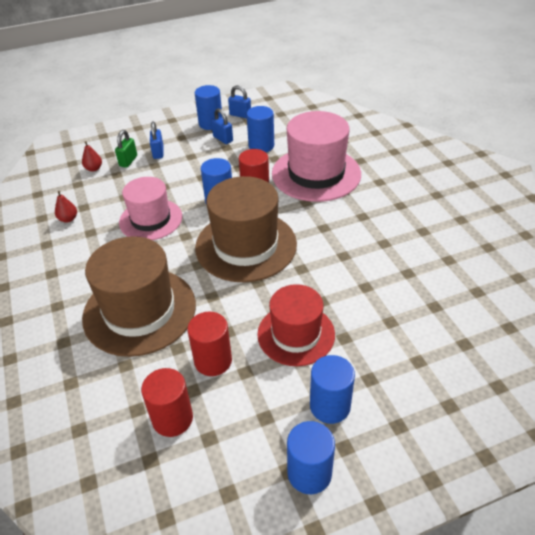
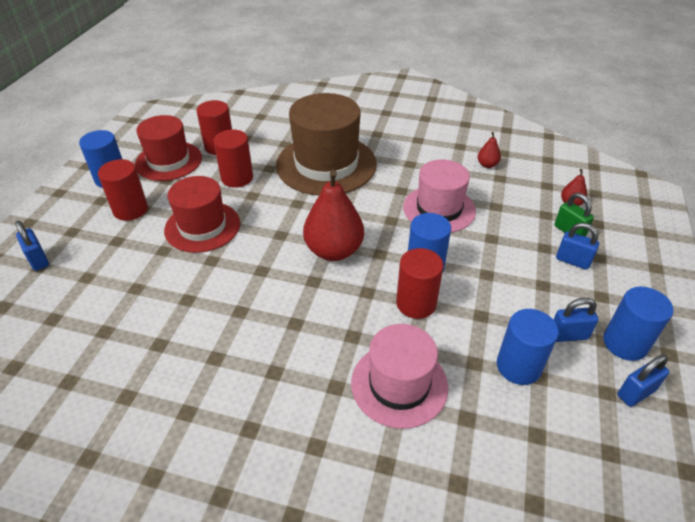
camera: 125 degrees right, 0 degrees up
(235, 445) = (169, 161): none -> red hat
(246, 245) = (334, 251): brown hat -> red pear
(316, 174) = (399, 384): pink hat -> pink hat, size x0.66
(330, 406) = (130, 210): blue cylinder -> red cylinder
(447, 414) = (38, 260): none -> blue padlock

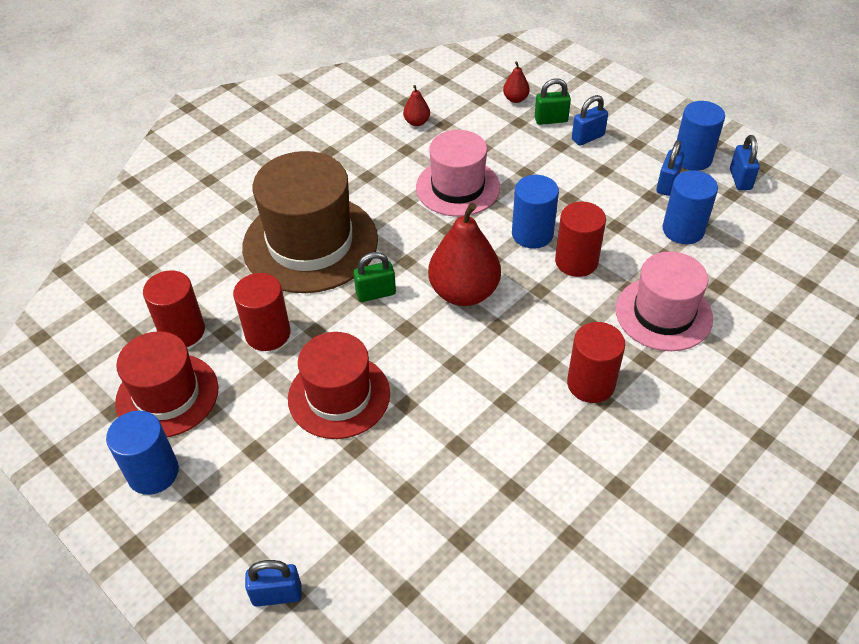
camera: 60 degrees left, 5 degrees up
(130, 210) = (246, 464): red cylinder -> red cylinder (591, 384)
(302, 209) = (376, 293): none -> green padlock

